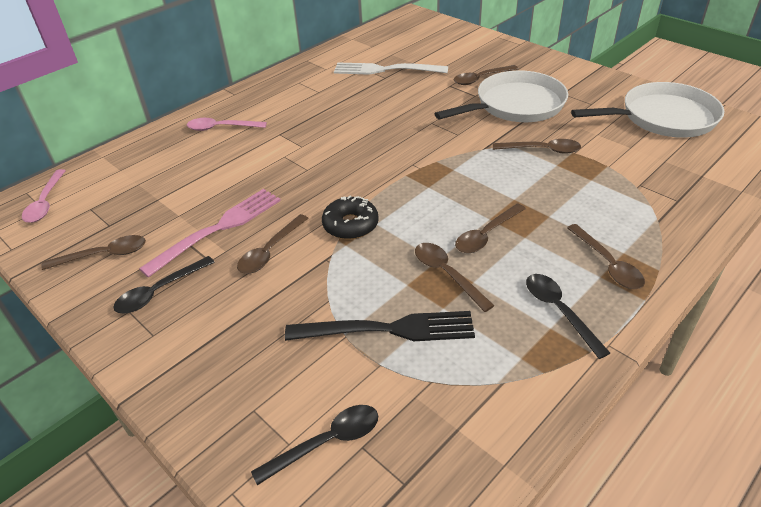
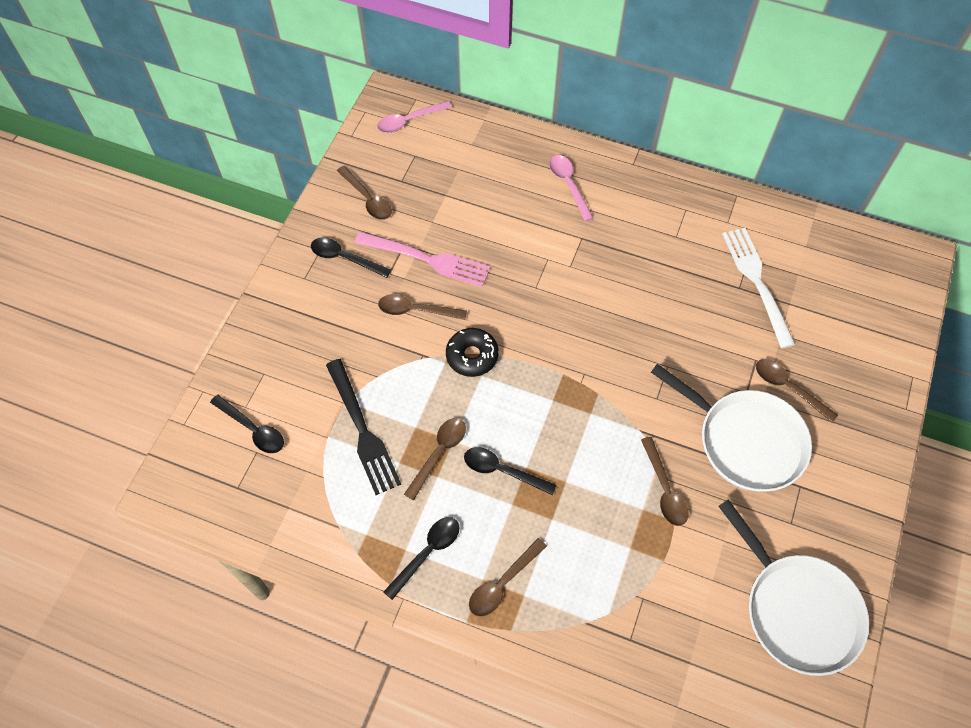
camera: 65 degrees right, 20 degrees up
(486, 235) = (502, 470): brown spoon -> black spoon

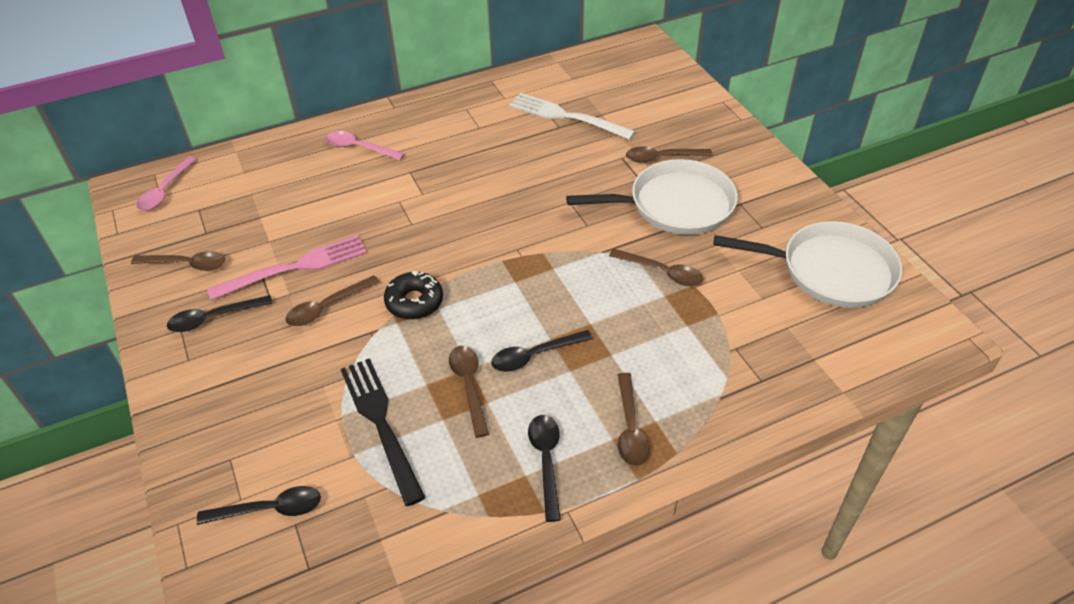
camera: 45 degrees left, 15 degrees down
(362, 430) = (381, 424): black fork -> black fork turned 135 degrees counterclockwise

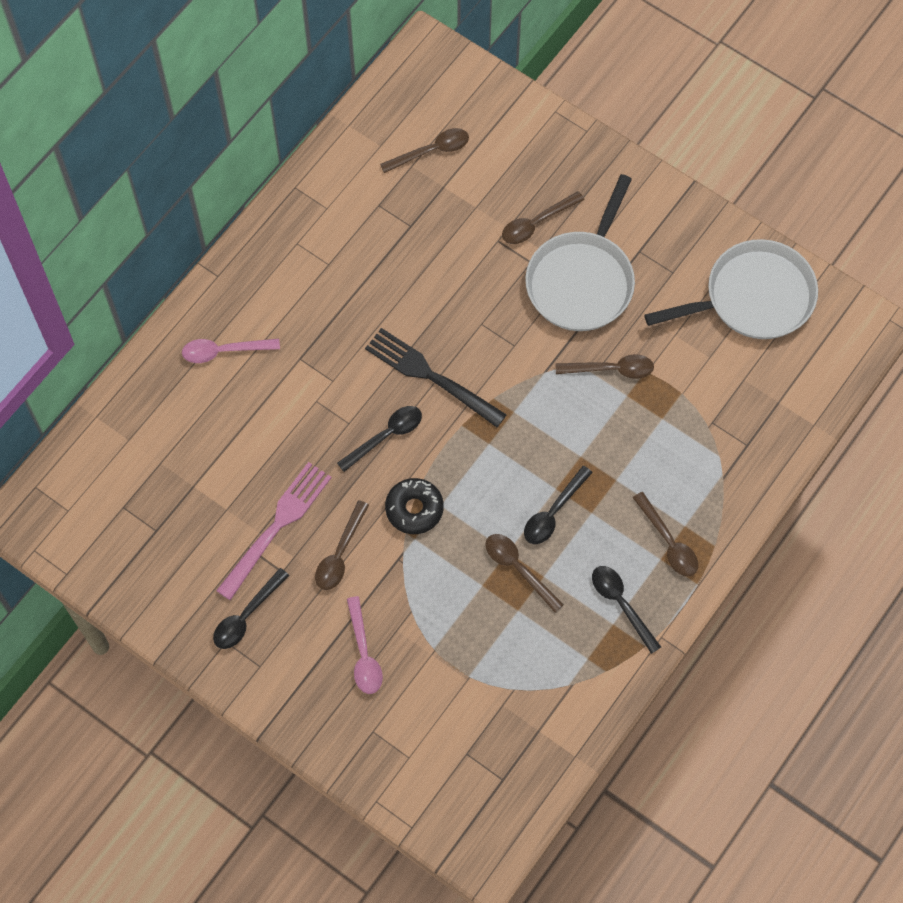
camera: 30 degrees left, 20 degrees up
(165, 191) = (67, 502): pink spoon -> pink spoon (364, 654)
(187, 264) = (170, 574): brown spoon -> brown spoon (431, 151)
(270, 509) = (439, 753): black spoon -> black spoon (386, 436)
(381, 424) = (471, 639): black fork -> black fork (431, 376)
(566, 116) = (409, 207): white fork -> none
(675, 205) = (582, 281): white pan -> white pan turned 150 degrees clockwise

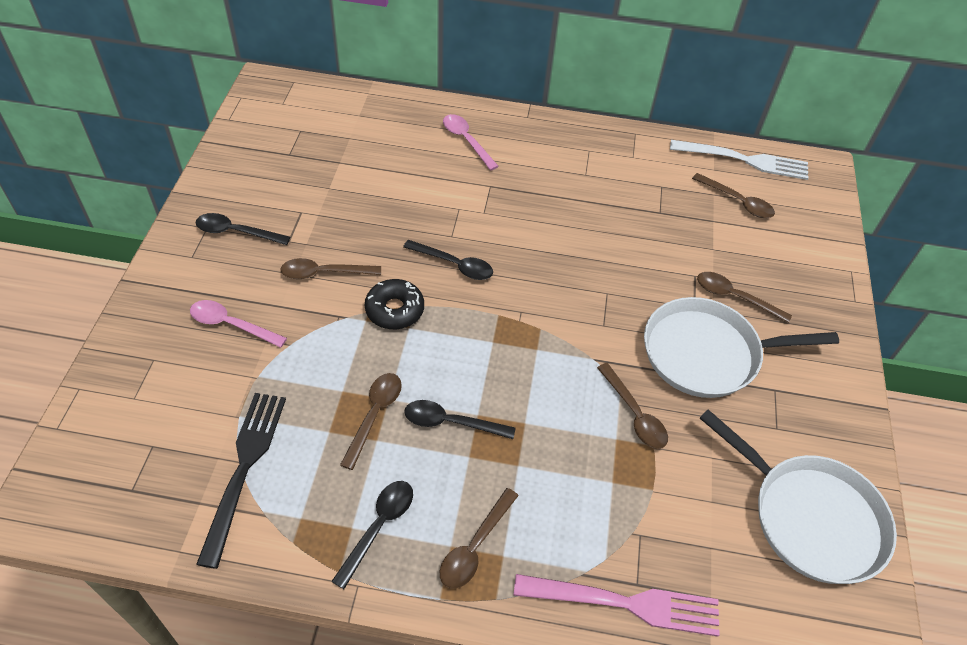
camera: 60 degrees right, 15 degrees down
(276, 526) = (329, 223): pink fork -> pink fork (624, 603)
(364, 654) = (231, 324): pink spoon -> pink spoon turned 60 degrees clockwise
(382, 111) = (744, 160): none -> white fork
(431, 376) = (531, 275): black fork -> black fork (244, 468)

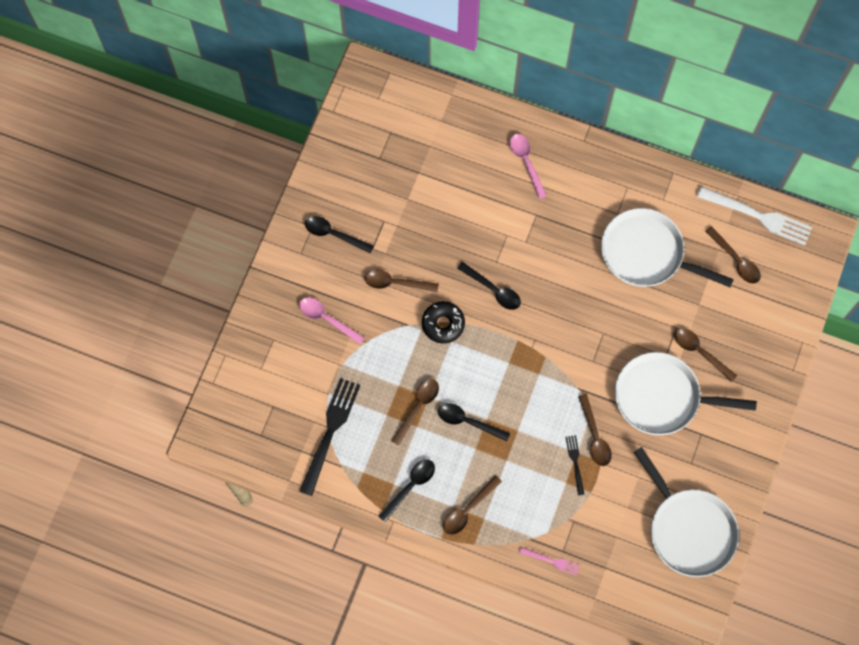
camera: 15 degrees right, 20 degrees up
(618, 452) = (575, 462): none -> black fork
(624, 603) = (551, 561): pink fork -> pink fork, size x0.49
(632, 207) = (646, 253): none -> white pan

